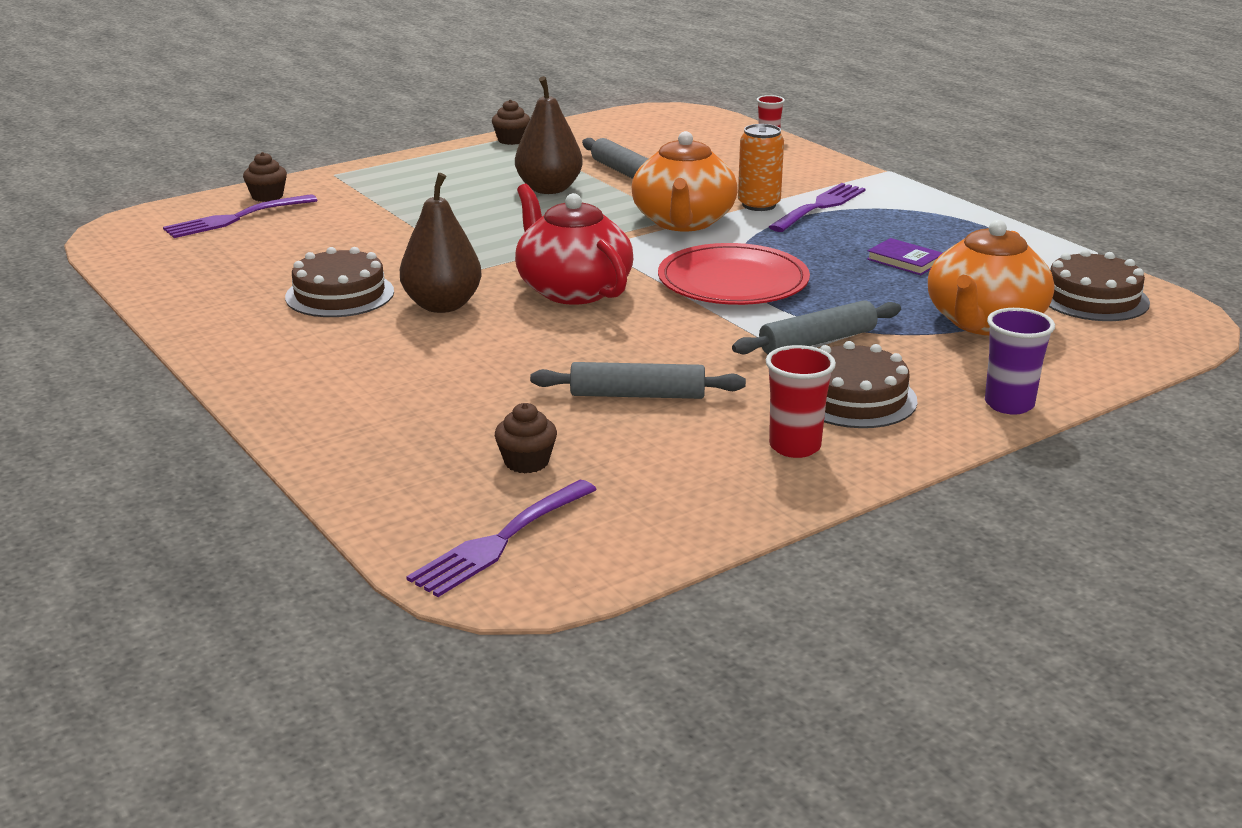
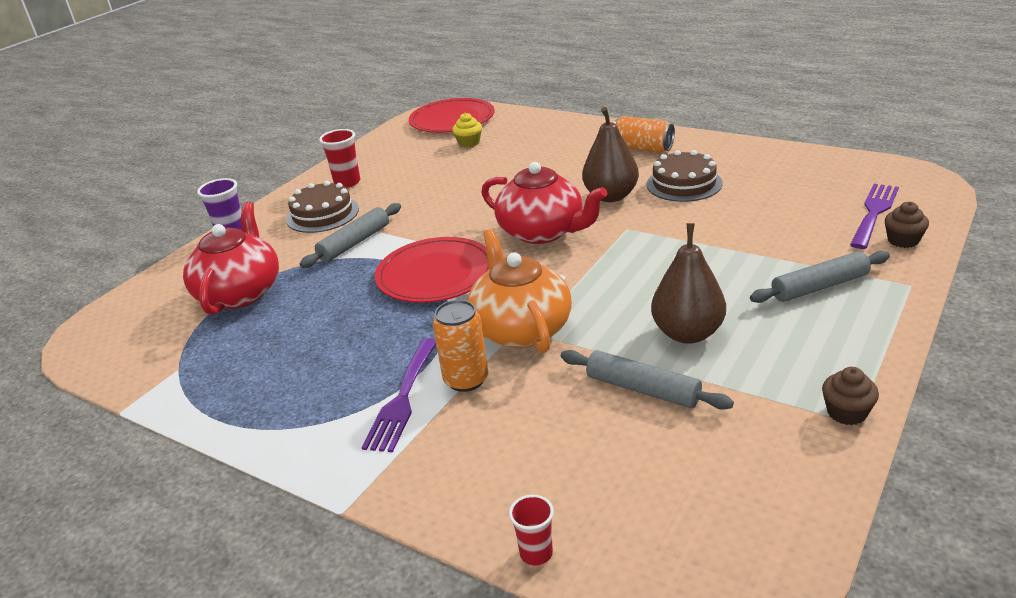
camera: 160 degrees right, 5 degrees up
(298, 356) = (642, 148): none -> orange can
(500, 541) = (452, 119): purple fork -> red plate
(526, 462) = (469, 143): brown cupcake -> yellow cupcake
(637, 395) = (442, 182): grey rolling pin -> grey rolling pin (819, 286)
(905, 261) = (304, 341): purple book -> none
(984, 322) = (240, 293): orange teapot -> red teapot
(1093, 298) = (148, 345): brown cake -> none

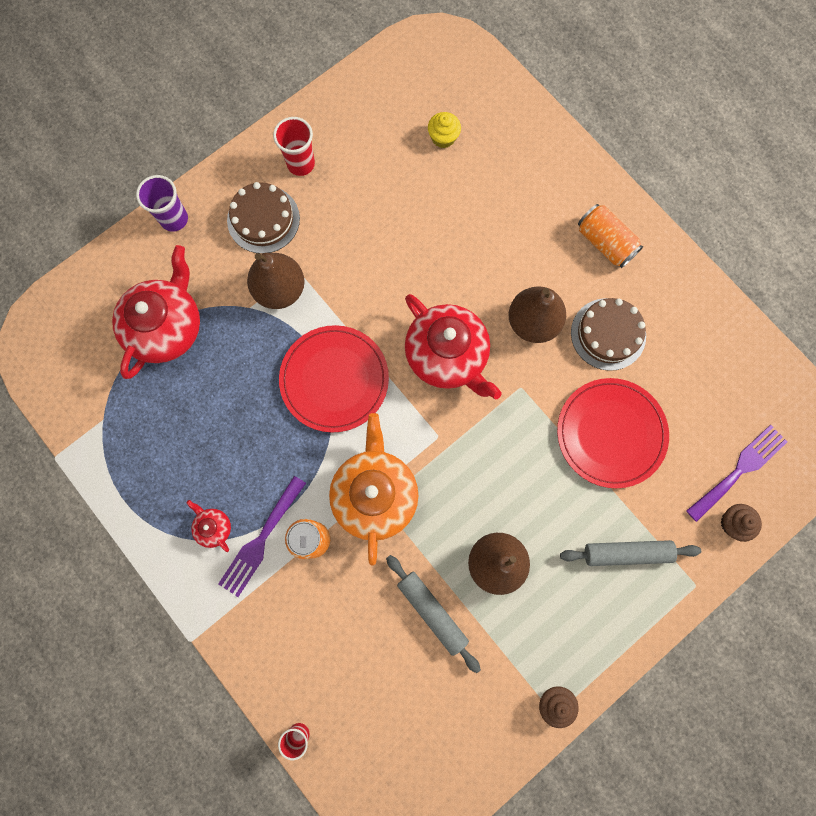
camera: 15 degrees right, 45 degrees up
(339, 406) = (213, 527): none -> red teapot
(354, 243) = (280, 290): grey rolling pin -> brown pear
(452, 119) = (444, 70): red plate -> red plate (611, 433)

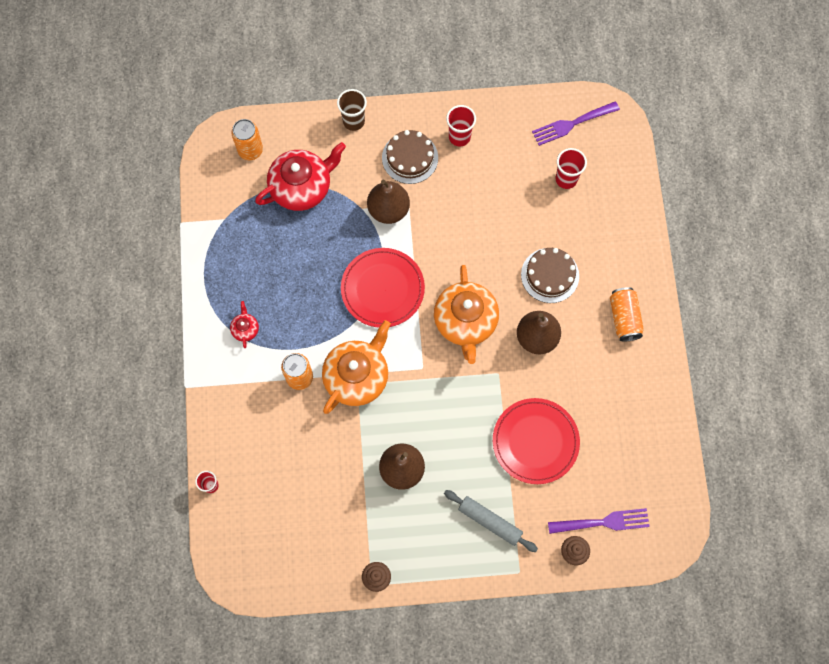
camera: 35 degrees right, 5 degrees down
(79, 324) = (250, 150): none -> orange can
(174, 219) = (353, 121): purple cup -> brown cup
(261, 540) = (268, 356): purple fork -> purple fork (572, 124)
(432, 612) = (341, 471): grey rolling pin -> none
(443, 137) = (566, 179): yellow cupcake -> red cup
(447, 355) = (465, 321): red teapot -> orange teapot
(608, 334) = (581, 378): brown cake -> brown cake (550, 275)

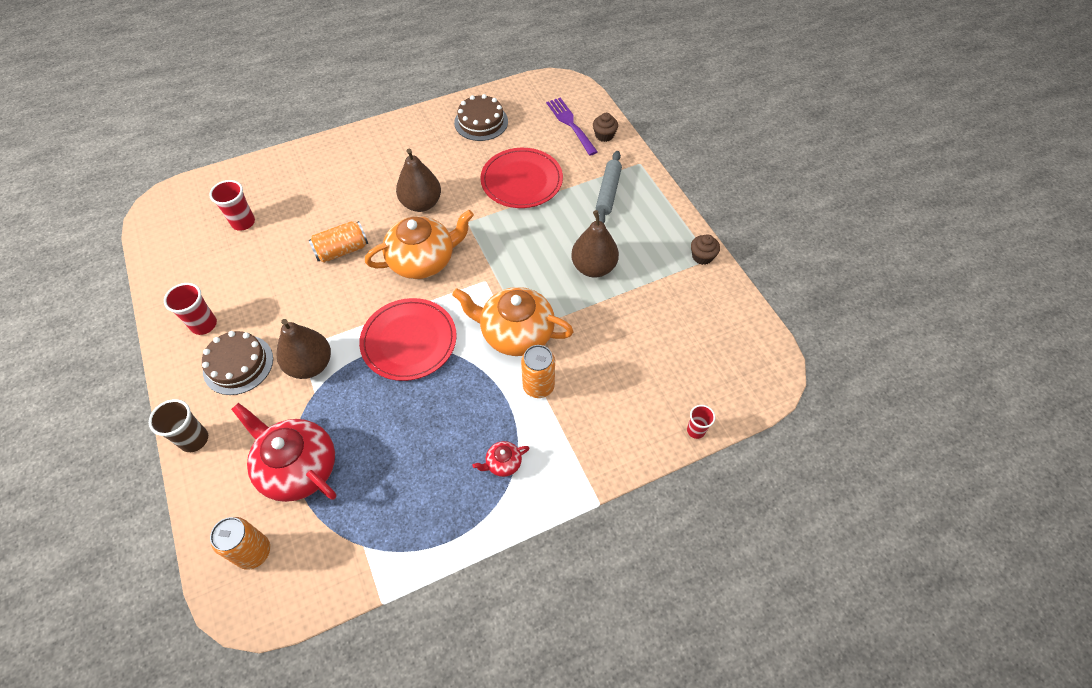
camera: 110 degrees left, 15 degrees down
(550, 275) = (353, 210): brown cake -> brown cake (481, 122)
(572, 124) = (176, 233): purple fork -> none
(624, 318) = (382, 150): orange can -> orange can (342, 250)

